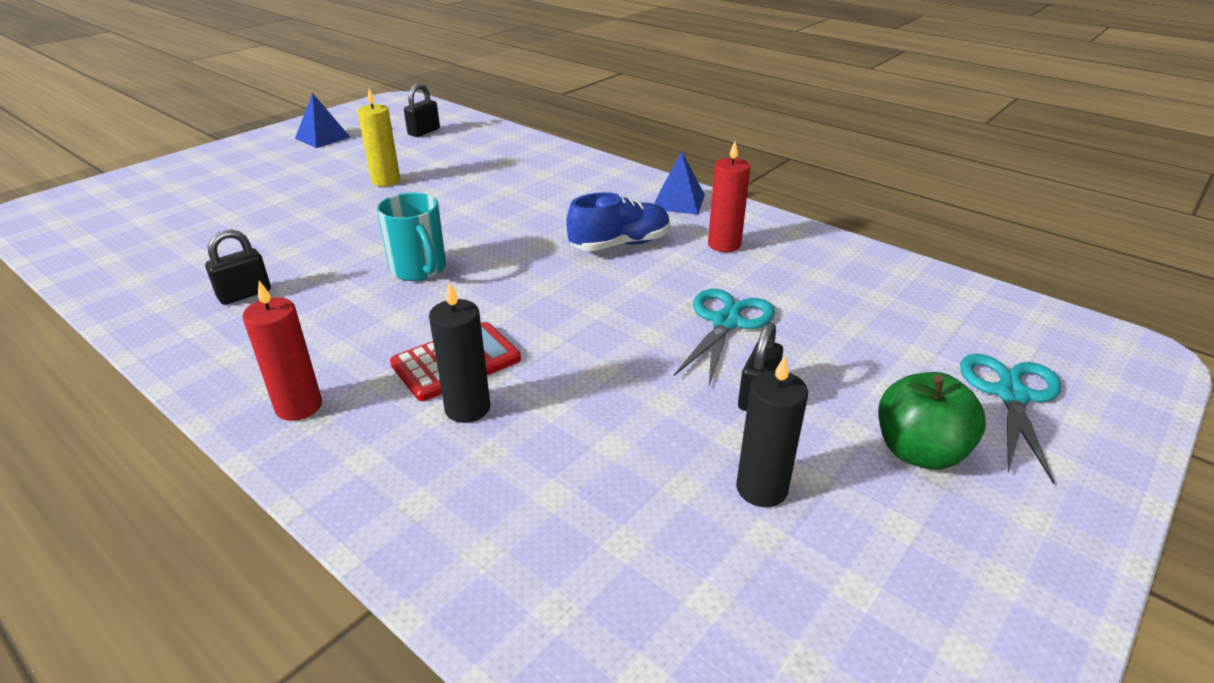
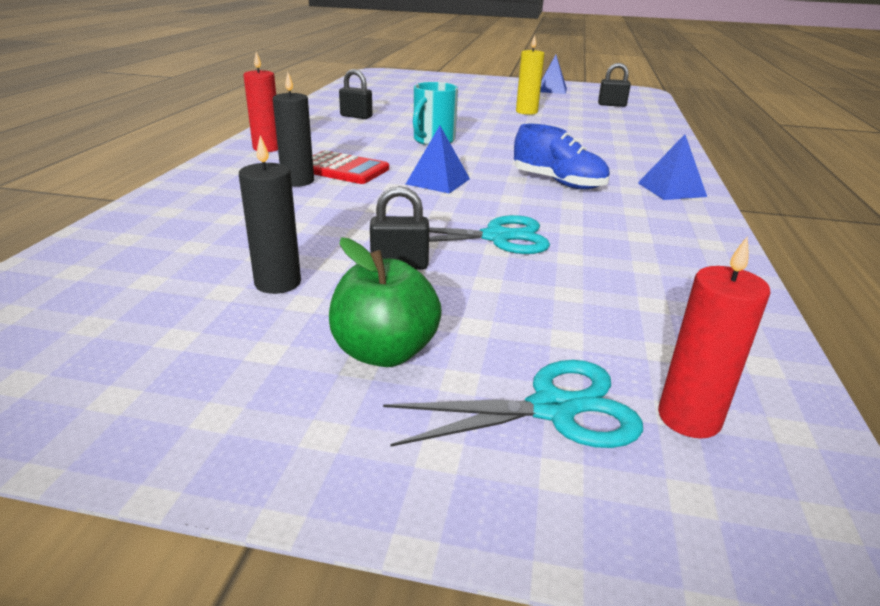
camera: 60 degrees right, 5 degrees down
(557, 308) = (438, 181): none -> blue pyramid
(724, 244) = (628, 218): red candle -> red candle (689, 418)

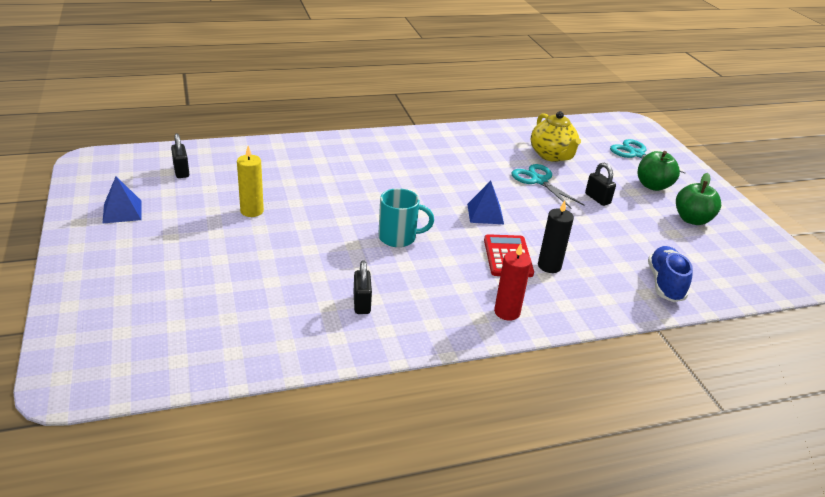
camera: 120 degrees left, 5 degrees up
(225, 335) = (692, 219): none -> green apple
(278, 283) = (651, 223): black candle -> none
(558, 183) = (439, 174): blue shoe -> blue shoe (665, 284)
(586, 280) = (552, 155): none -> yellow teapot
(671, 189) = (411, 140): blue pyramid -> none
(689, 418) = (611, 135): red candle -> none

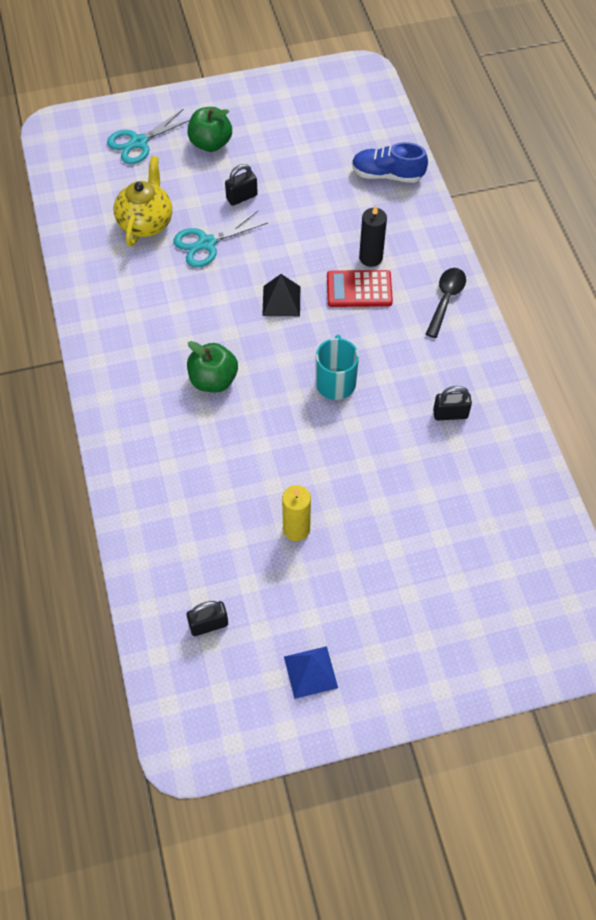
camera: 85 degrees left, 25 degrees up
(485, 214) = (281, 301): blue pyramid -> black pyramid
(507, 312) = (446, 299): red candle -> black spoon
(552, 155) = (146, 222): yellow teapot -> yellow teapot turned 60 degrees counterclockwise
(692, 219) = (276, 127): green apple -> green apple (213, 380)

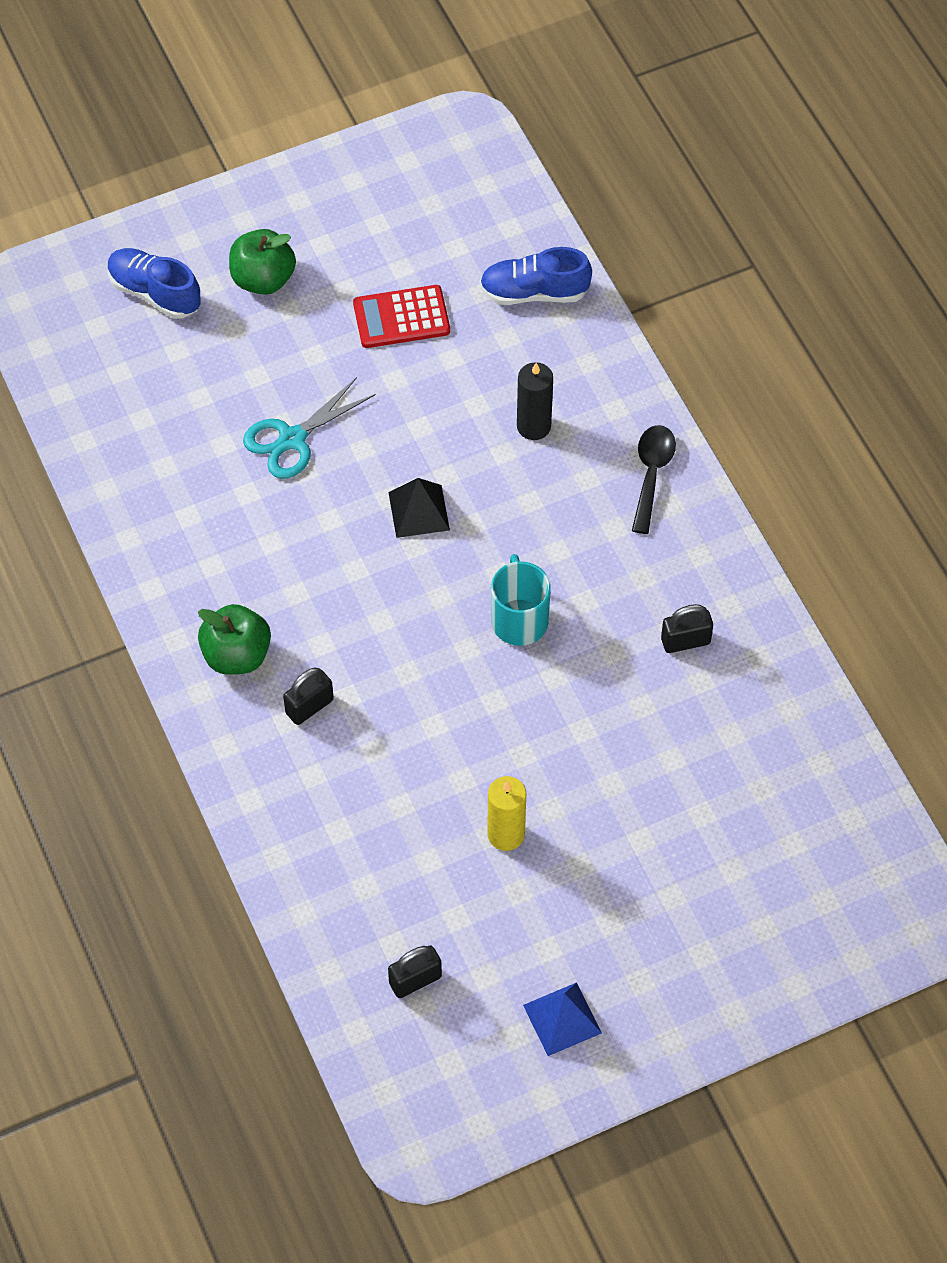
camera: 10 degrees left, 0 degrees up
(138, 142) = (155, 293): turquoise scissors -> blue shoe
(146, 222) = (196, 420): yellow teapot -> none
(213, 380) = (347, 643): green apple -> green apple (236, 655)
(242, 197) = (328, 359): black padlock -> black padlock (309, 706)
(359, 289) = (526, 477): red calculator -> red calculator (401, 317)

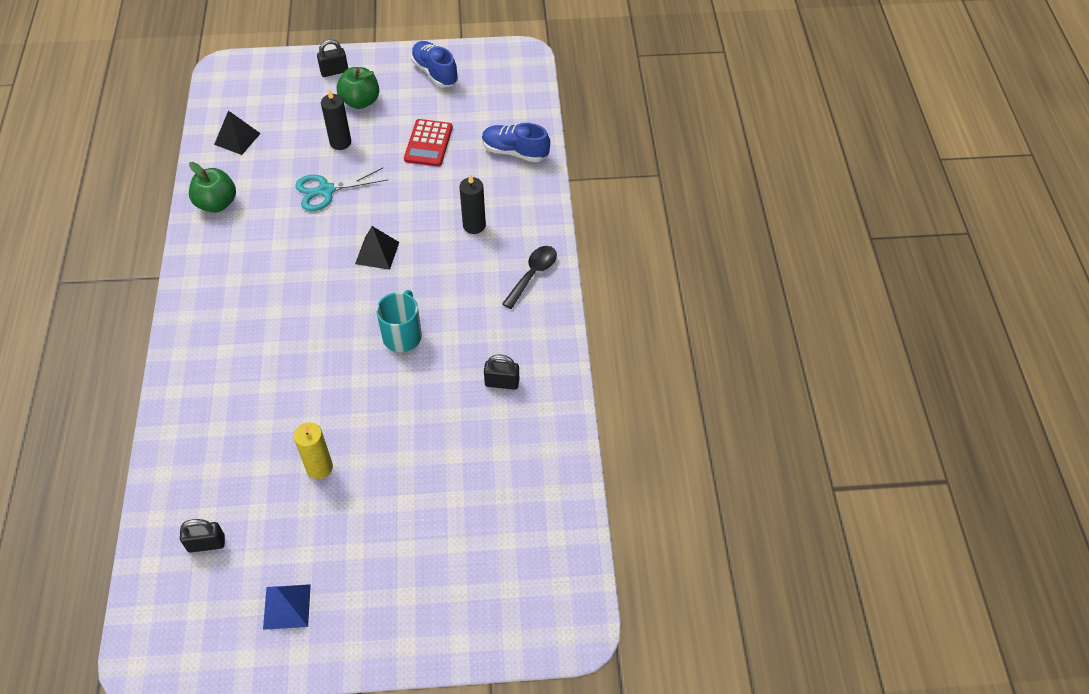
camera: 20 degrees right, 5 degrees down
(111, 397) = (237, 138): none -> black pyramid
(155, 293) = (295, 92): blue shoe -> blue shoe (435, 72)
(236, 655) = (219, 302): green apple -> green apple (217, 203)
(270, 356) = (340, 142): none -> black candle
(309, 706) = (244, 346): black padlock -> black padlock (334, 71)
(401, 317) = (428, 143): red calculator -> red calculator turned 90 degrees counterclockwise

